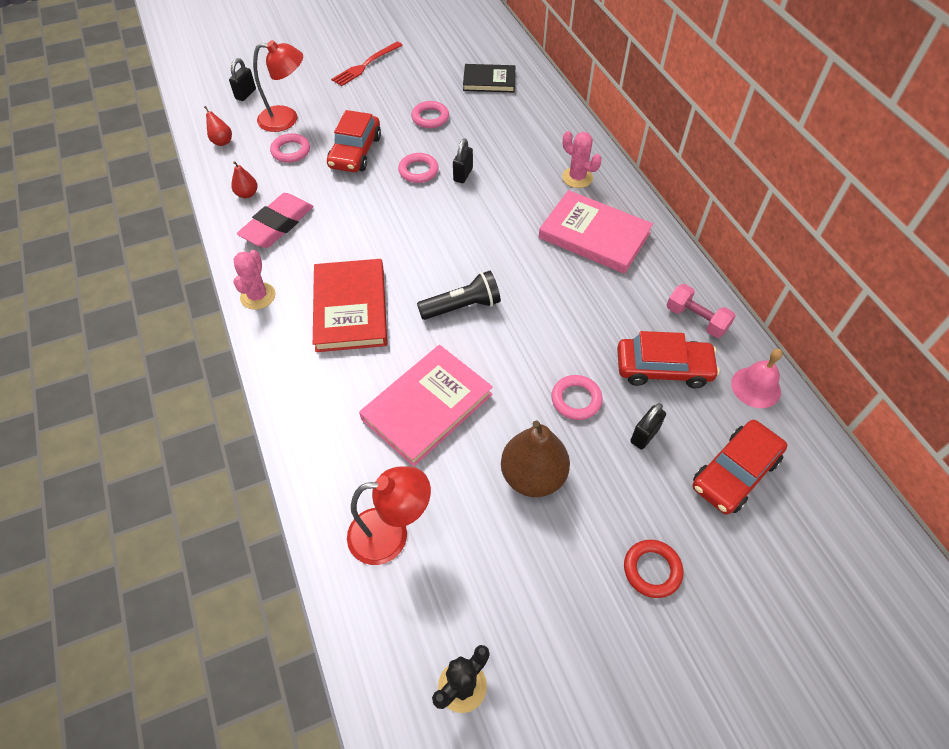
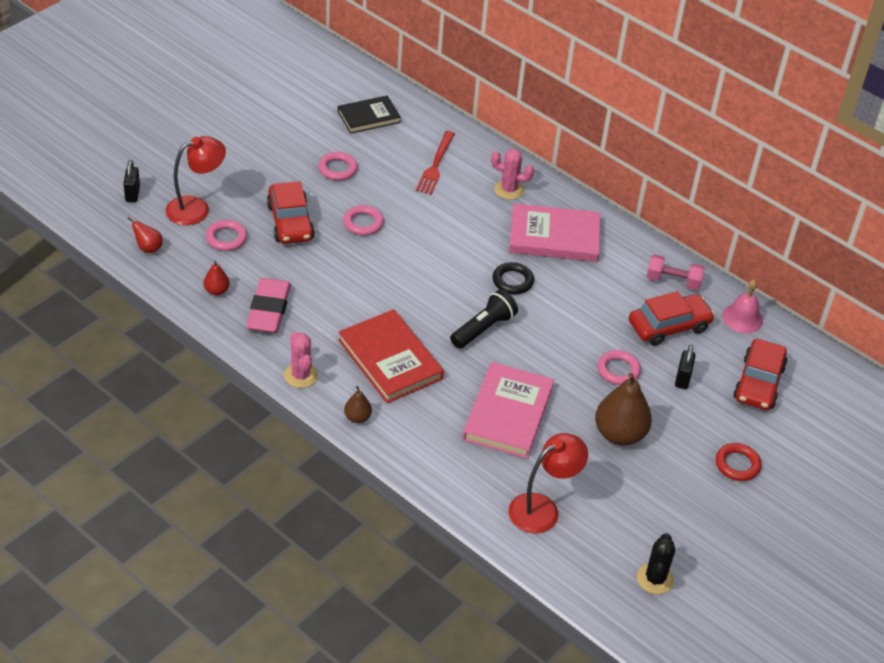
camera: 30 degrees left, 10 degrees down
(277, 357) = (357, 417): none -> brown pear
(366, 65) = (234, 131): red fork -> red fork (435, 165)
(463, 175) = (406, 215): black padlock -> none
(523, 267) = (512, 281): none -> black ring

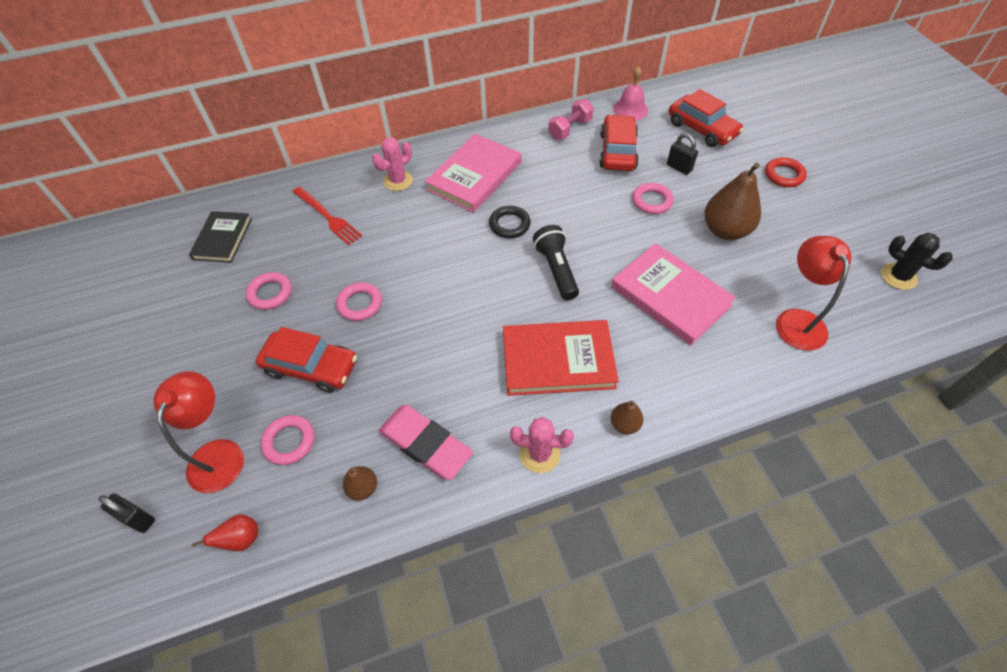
camera: 55 degrees left, 10 degrees up
(216, 291) = (363, 488): red pear -> brown pear

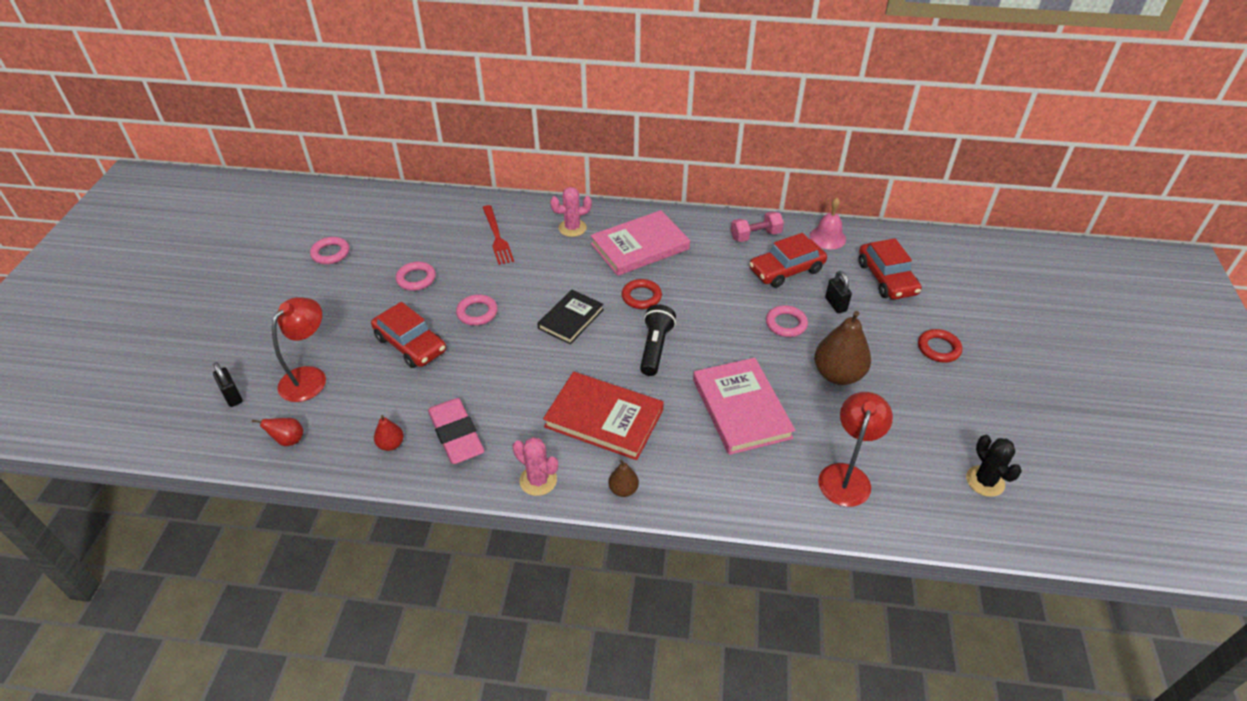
camera: 25 degrees right, 10 degrees down
(222, 239) = (408, 225): black book -> black book (571, 319)
(289, 441) = (361, 390): pink ring -> pink ring (330, 253)
(363, 488) = (391, 444): brown pear -> red pear
(509, 224) = (641, 297): black ring -> red ring
(617, 151) = (786, 270): red car -> red car turned 150 degrees counterclockwise

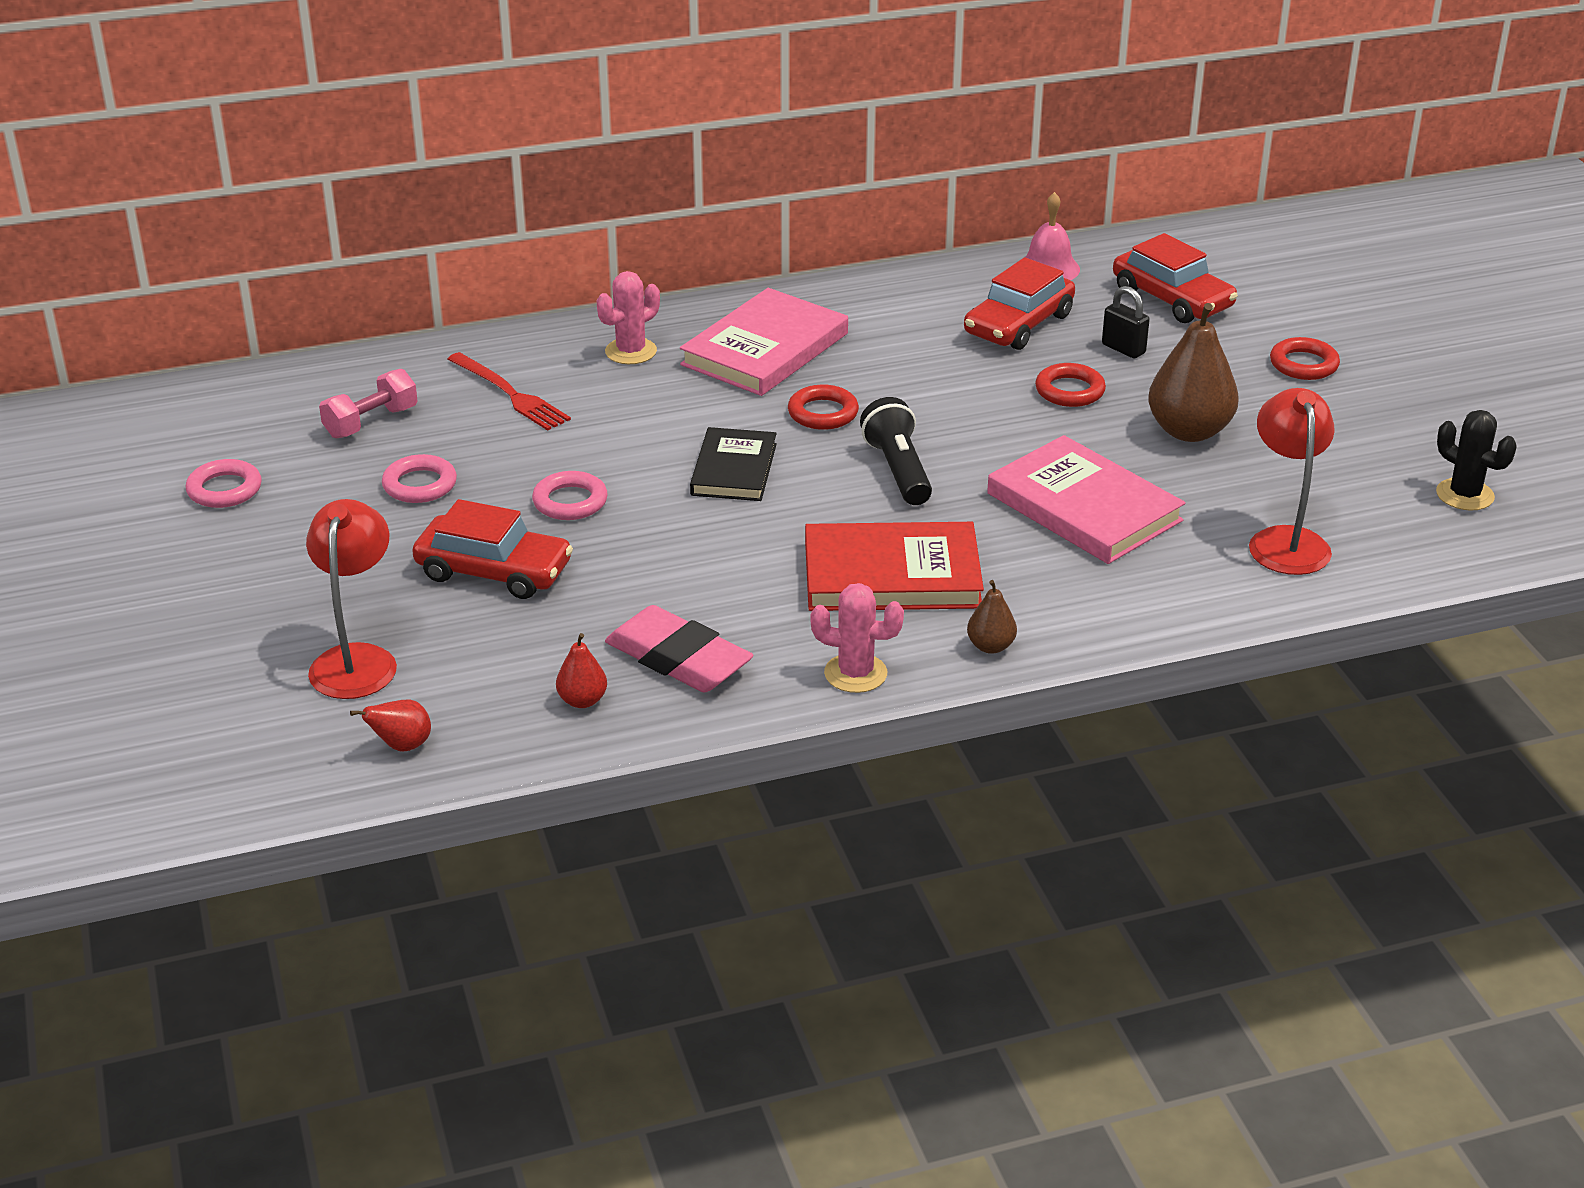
camera: 25 degrees left, 10 degrees down
(232, 396) = (241, 722): black padlock -> none
(755, 236) = (937, 292): pink dumbbell -> pink dumbbell (371, 422)
(786, 324) = (1069, 391): pink ring -> red ring

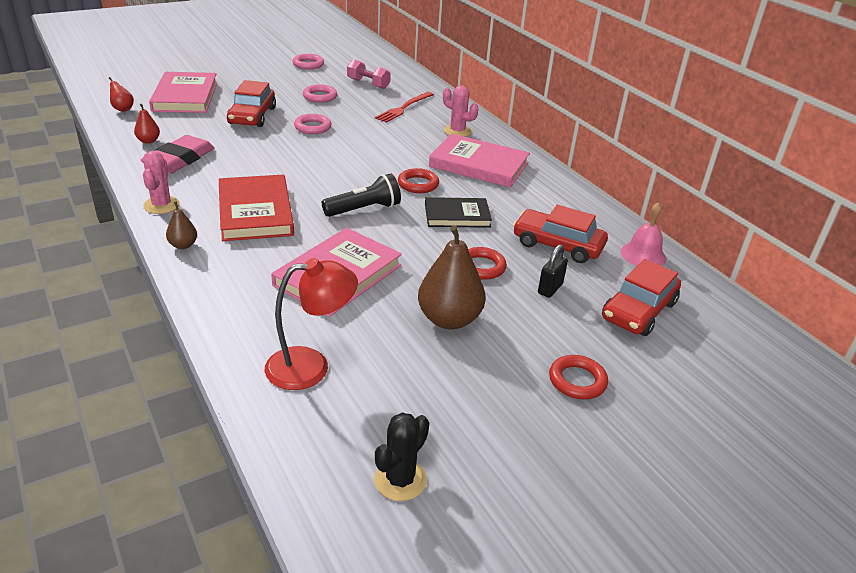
camera: 75 degrees right, 0 degrees up
(357, 659) = (185, 96): red lamp -> pink book
(734, 469) = (352, 163): black book -> black book (457, 215)

